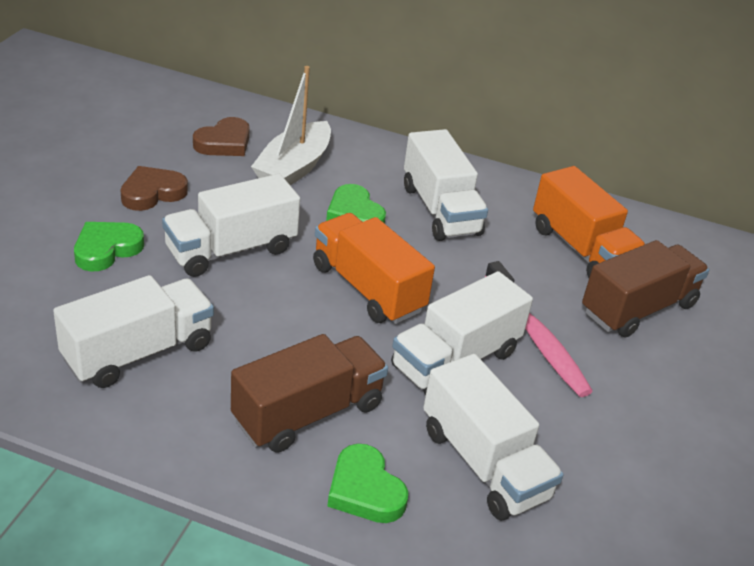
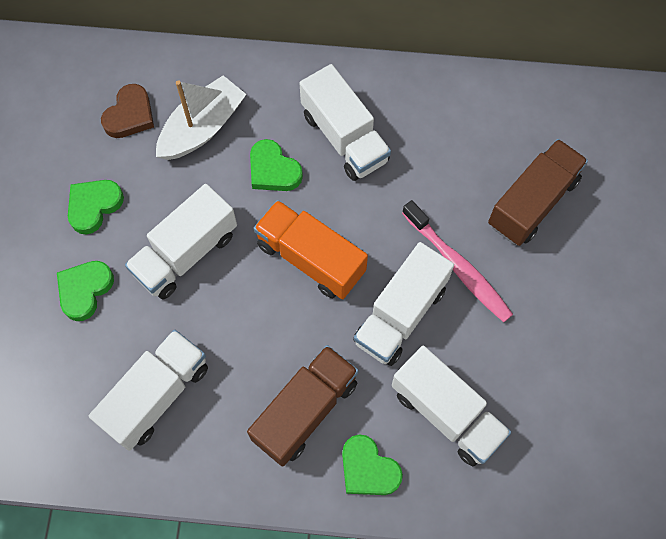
camera: 10 degrees left, 30 degrees up
(152, 193) = (94, 206): brown heart -> green heart
(293, 168) = (202, 128): white boat -> white boat turned 150 degrees counterclockwise
(581, 249) = (474, 145): orange truck -> none

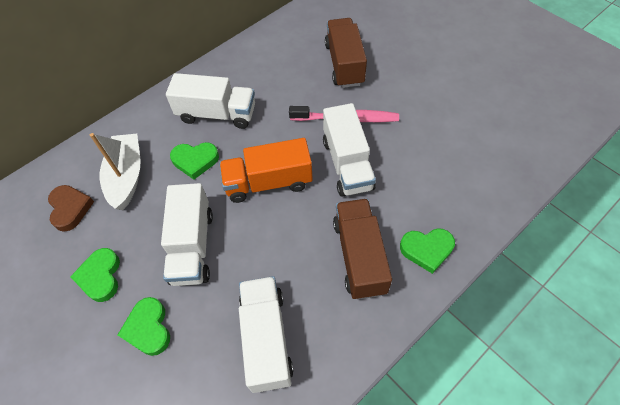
camera: 45 degrees left, 10 degrees down
(446, 413) = (427, 185): white truck -> none

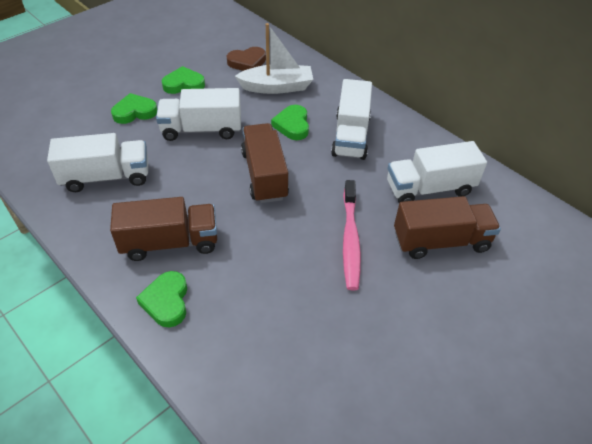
camera: 85 degrees right, 10 degrees down
(268, 182) = (264, 175): orange truck -> brown truck
(347, 164) = (284, 238): white truck -> white truck (429, 188)

